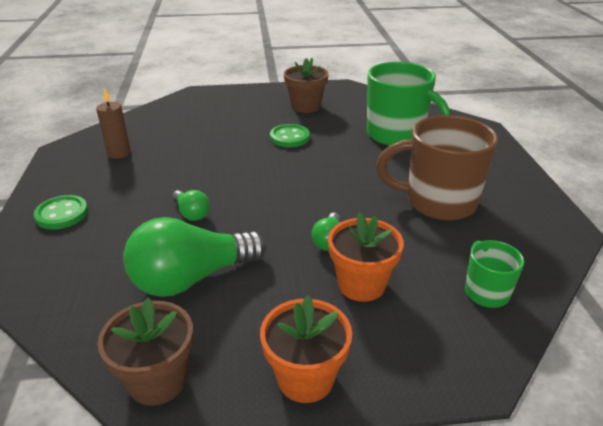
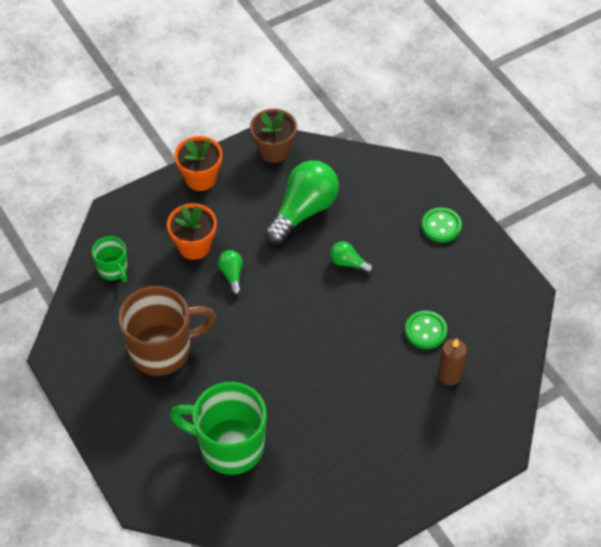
camera: 155 degrees right, 20 degrees up
(119, 153) = (473, 308): brown candle -> brown candle (449, 375)
(289, 137) = (335, 397): green button -> green button (425, 331)
(305, 106) = (354, 470): brown flower pot -> none

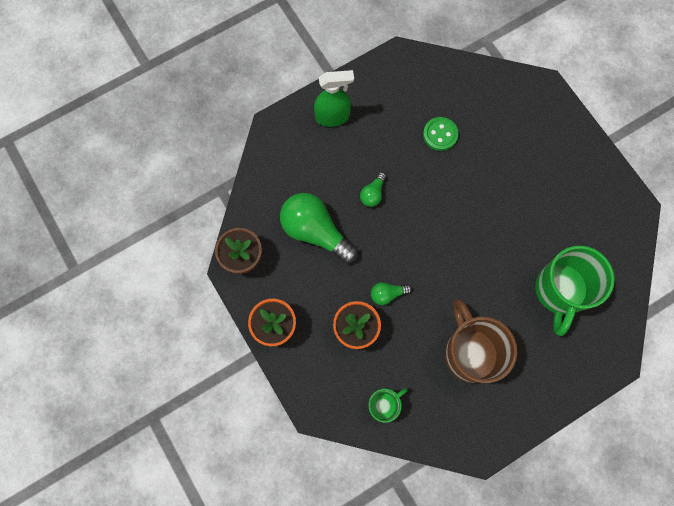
camera: 90 degrees left, 20 degrees up
(441, 226) = (333, 117): green button -> green spray bottle
(449, 375) = (481, 119): brown candle -> none

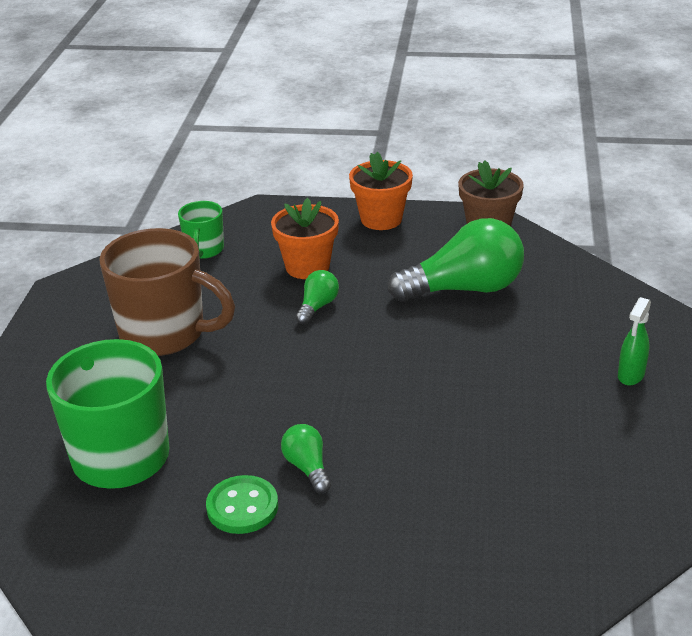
camera: 130 degrees right, 40 degrees down
(333, 117) = (630, 375): green spray bottle -> green spray bottle, size x0.61
(373, 194) = (466, 356): green light bulb -> green light bulb (307, 467)
(440, 134) = (495, 470): green button -> green button (242, 507)

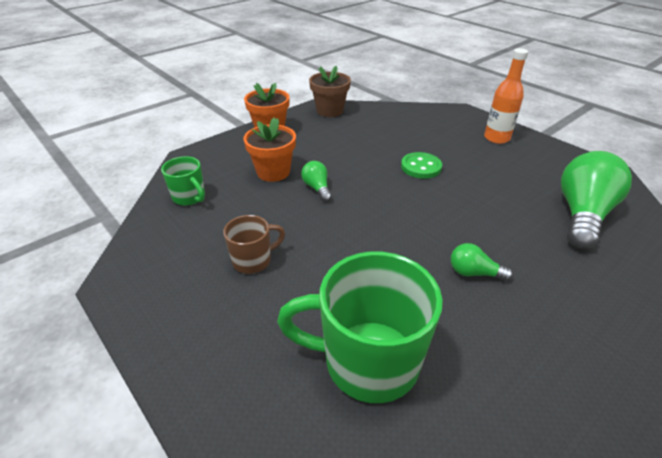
camera: 50 degrees left, 5 degrees up
(165, 334) = (253, 260): brown mug -> brown mug, size x0.51
(242, 507) = (490, 324): green button -> green button (421, 167)
(464, 289) = (370, 140): green light bulb -> green light bulb (582, 215)
(630, 375) = (496, 138): green spray bottle -> orange bottle

